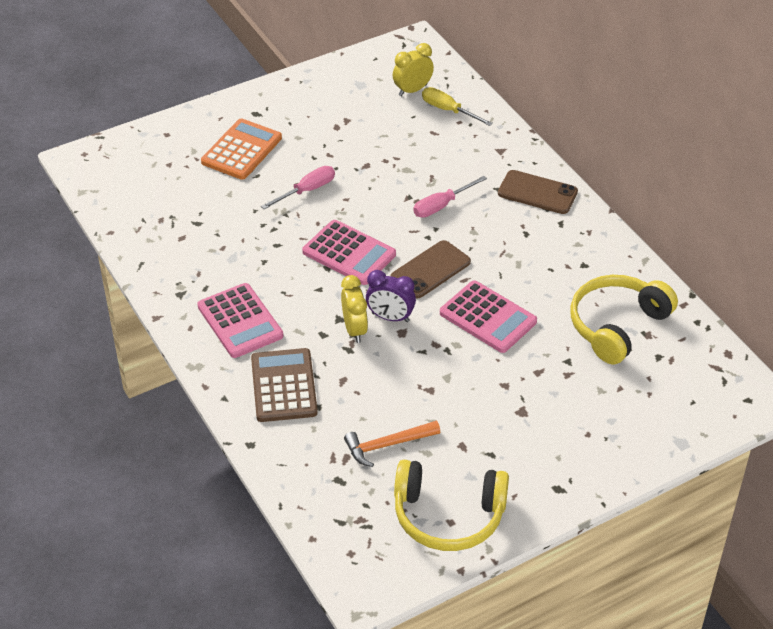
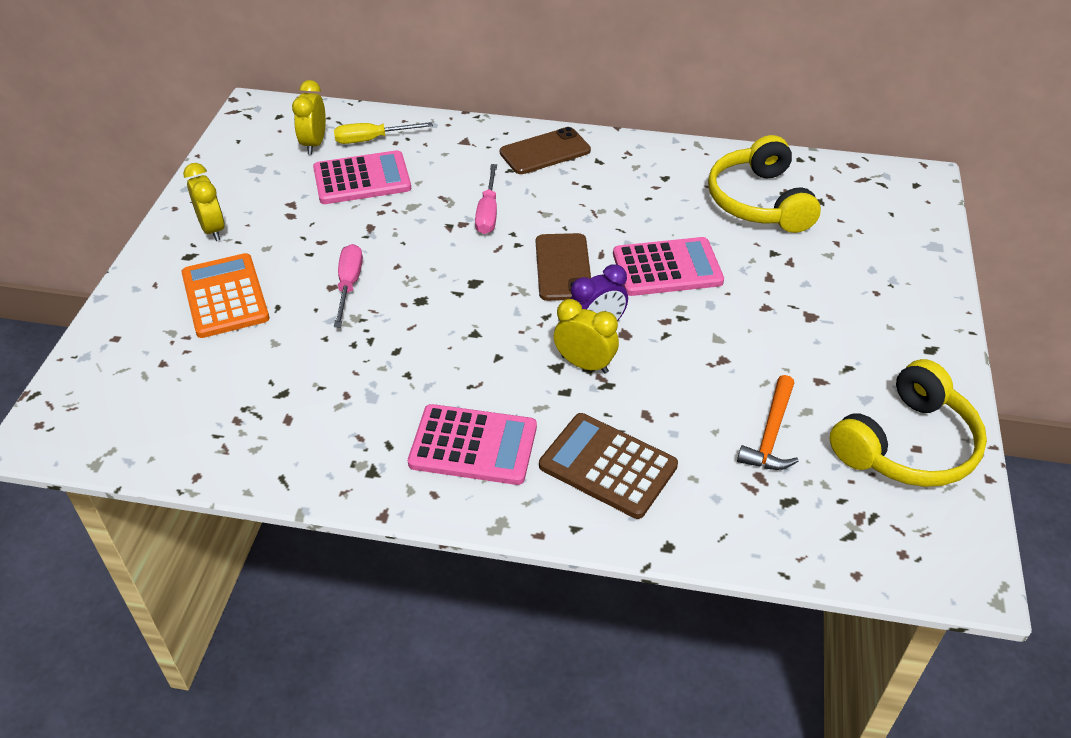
camera: 50 degrees left, 0 degrees up
(287, 106) = (213, 229): none -> yellow clock
(349, 253) = (474, 307): pink calculator -> pink calculator (362, 179)

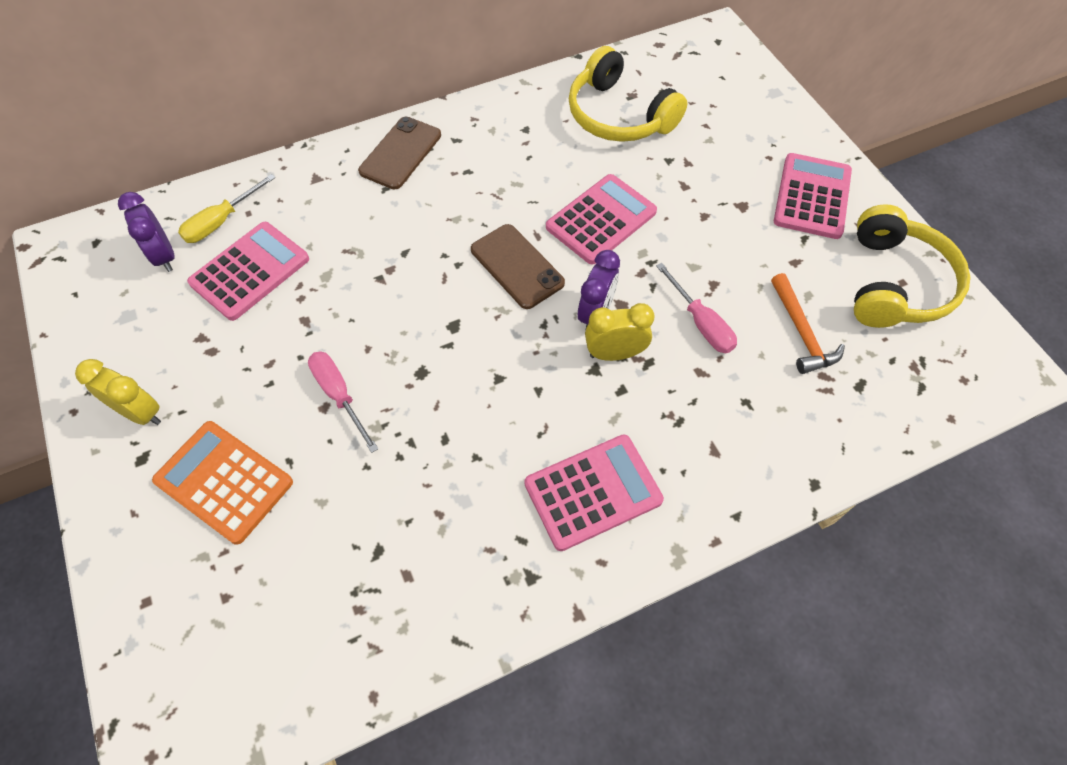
camera: 35 degrees left, 15 degrees up
(314, 144) = (164, 256): yellow clock -> purple clock
(488, 213) = (404, 245): pink screwdriver -> pink screwdriver (701, 323)
(608, 466) = (712, 440): brown calculator -> none
(889, 340) = (812, 196): none -> pink calculator

